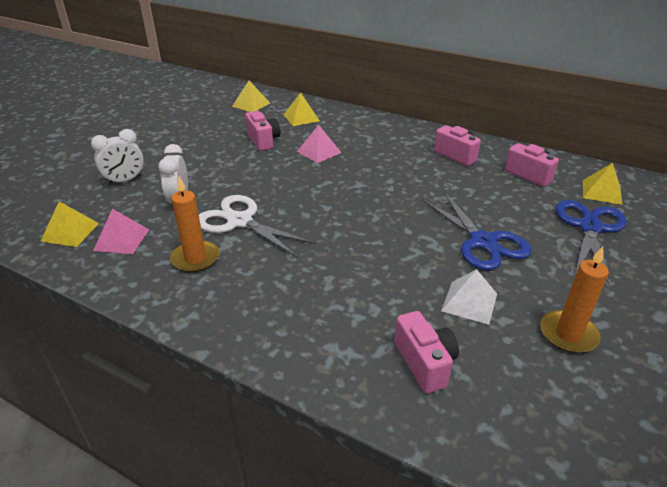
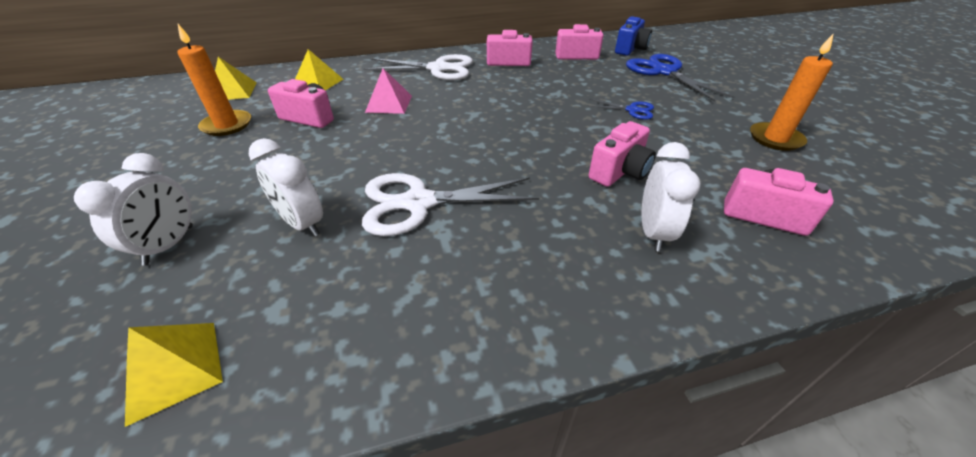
camera: 45 degrees left, 5 degrees up
(121, 240) = (291, 318): pink pyramid -> none
(195, 258) = (435, 270): orange candle -> orange candle (227, 125)
(330, 319) = (653, 232): none -> white clock
(381, 275) = (619, 172): none -> pink camera
(393, 139) = (438, 69): none -> white scissors
(469, 302) = (701, 154): white pyramid -> none
(483, 242) = (632, 110): blue scissors -> blue scissors, size x0.51
(602, 192) = (630, 49): yellow pyramid -> blue camera

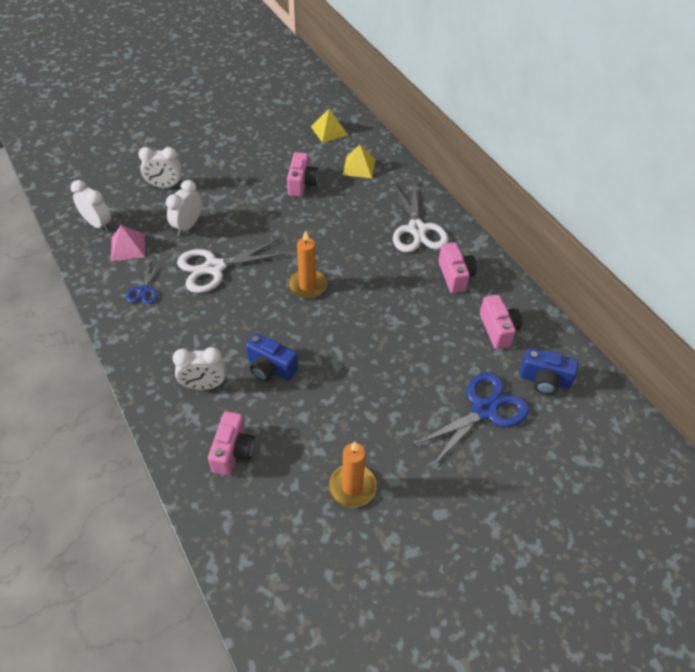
camera: 75 degrees right, 10 degrees up
(173, 370) = (98, 224): yellow pyramid -> white clock
(227, 125) = (280, 150): orange candle -> orange candle (307, 285)
(389, 104) = (337, 218): pink pyramid -> pink pyramid (128, 247)
(418, 203) = (214, 268): white scissors -> white scissors turned 90 degrees counterclockwise
(619, 172) = (270, 368): pink camera -> blue camera
(632, 110) = (377, 378): blue scissors -> blue scissors (144, 290)

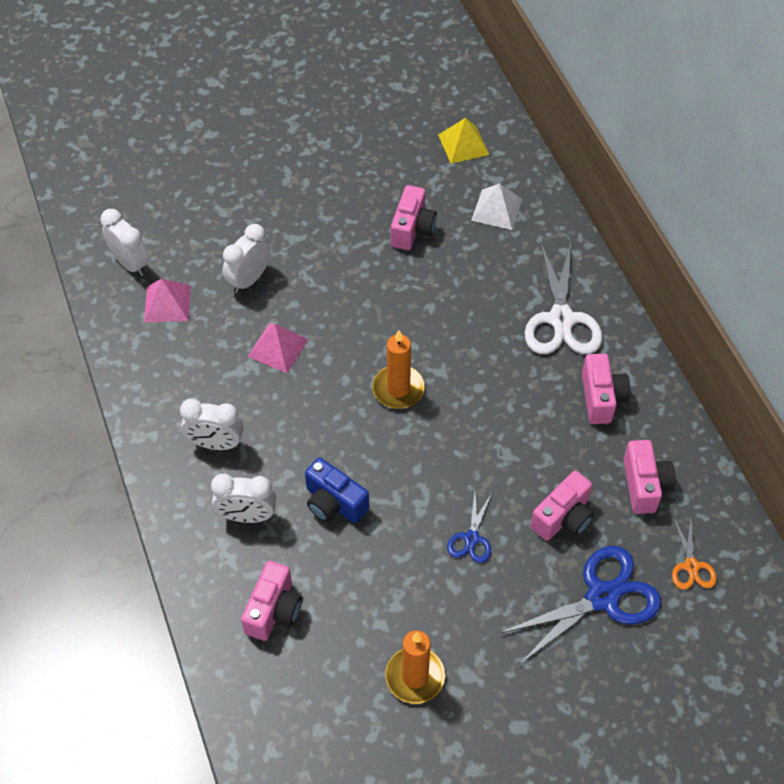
camera: 10 degrees right, 5 degrees up
(144, 290) = (183, 371): blue scissors -> blue scissors (471, 538)
(165, 186) = (224, 213): white clock -> white clock (216, 444)
(214, 268) = (278, 348): white scissors -> pink pyramid
(359, 167) = (497, 209): yellow pyramid -> white pyramid
(444, 358) = (563, 518): none -> pink camera
(544, 380) = (691, 566): blue camera -> orange scissors

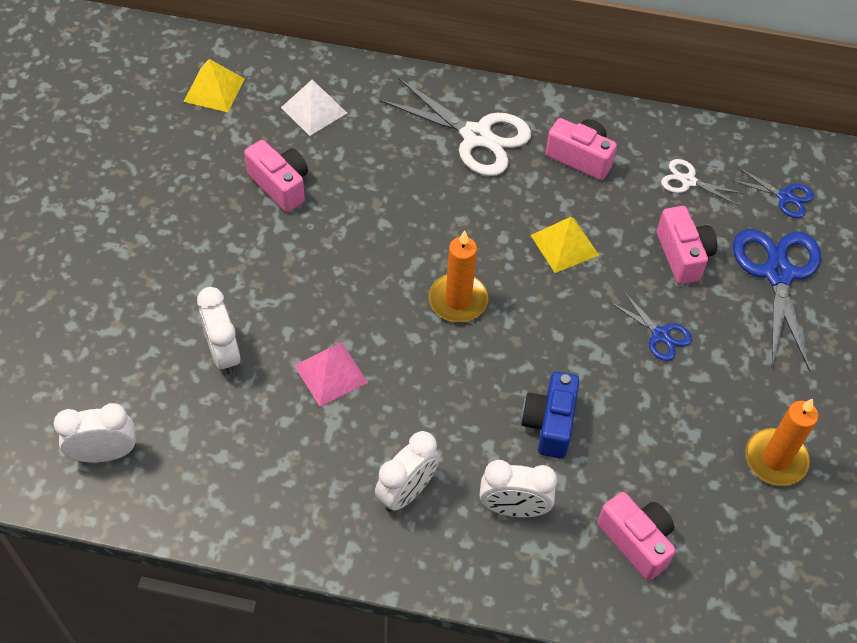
camera: 60 degrees left, 0 degrees up
(167, 303) = (190, 445): pink pyramid -> none
(247, 516) = (513, 508): white clock -> white clock turned 60 degrees clockwise
(334, 503) = (549, 424): blue camera -> blue camera turned 120 degrees clockwise
(505, 431) = (564, 245): none -> yellow pyramid
(644, 485) = (688, 181): pink camera -> white scissors
(691, 566) = (785, 197): orange scissors -> blue scissors

